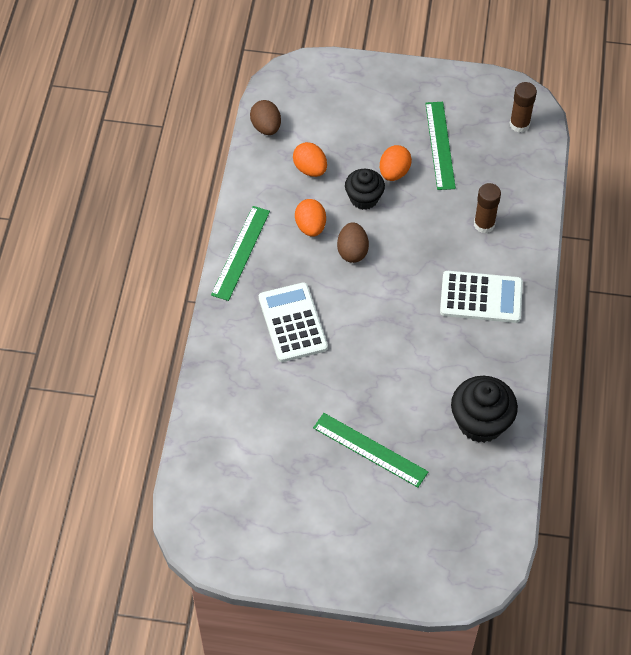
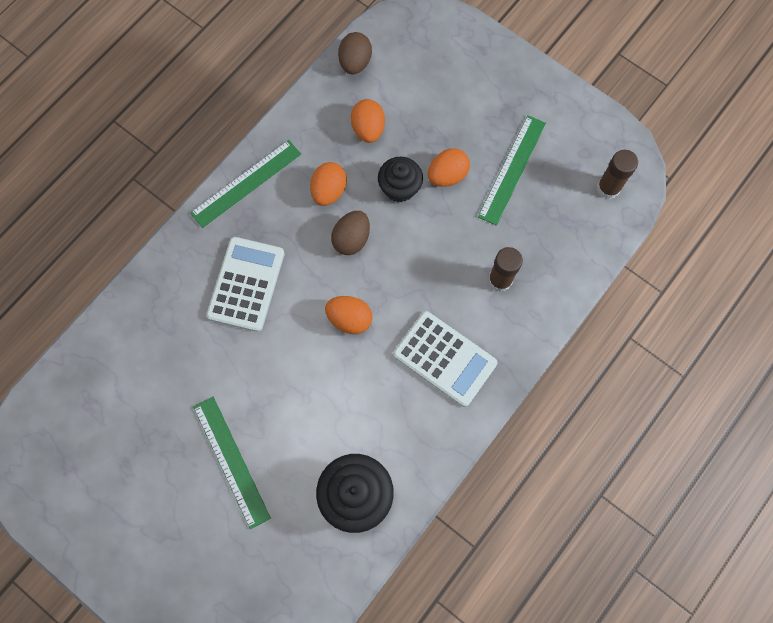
camera: 30 degrees right, 15 degrees up
(390, 307) = (349, 319): none -> orange egg

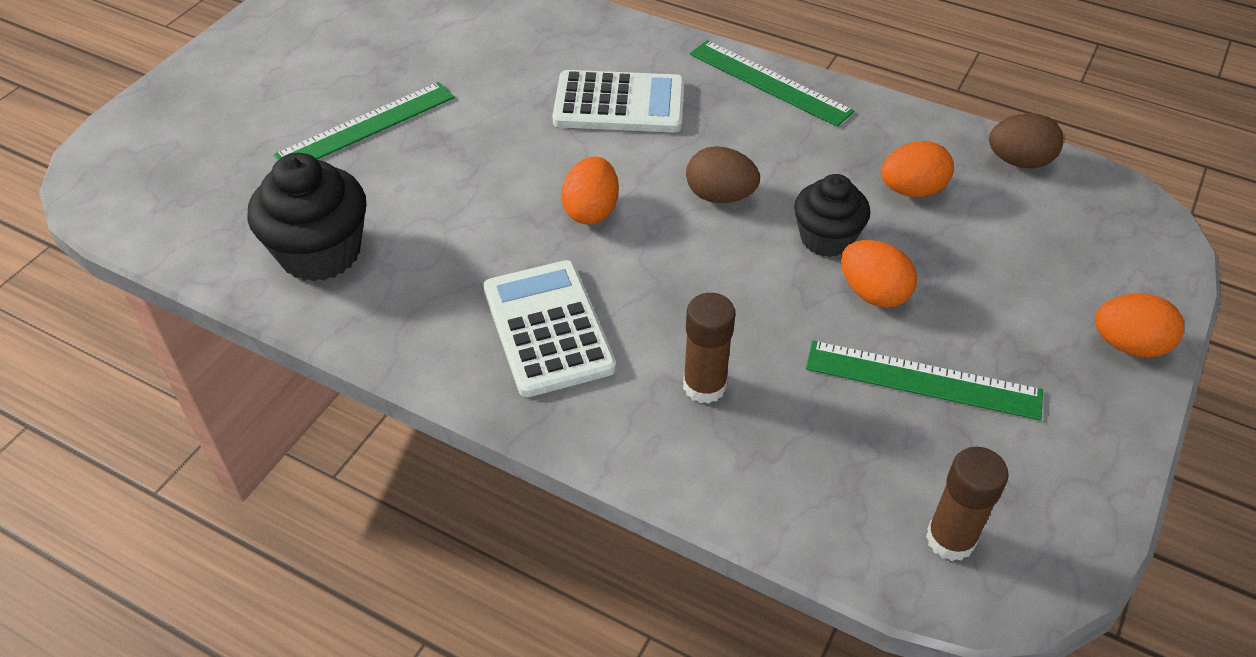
camera: 80 degrees right, 25 degrees down
(329, 191) = (789, 162): orange egg -> orange egg (1128, 345)
(445, 358) = (547, 328): white calculator -> white calculator turned 135 degrees clockwise

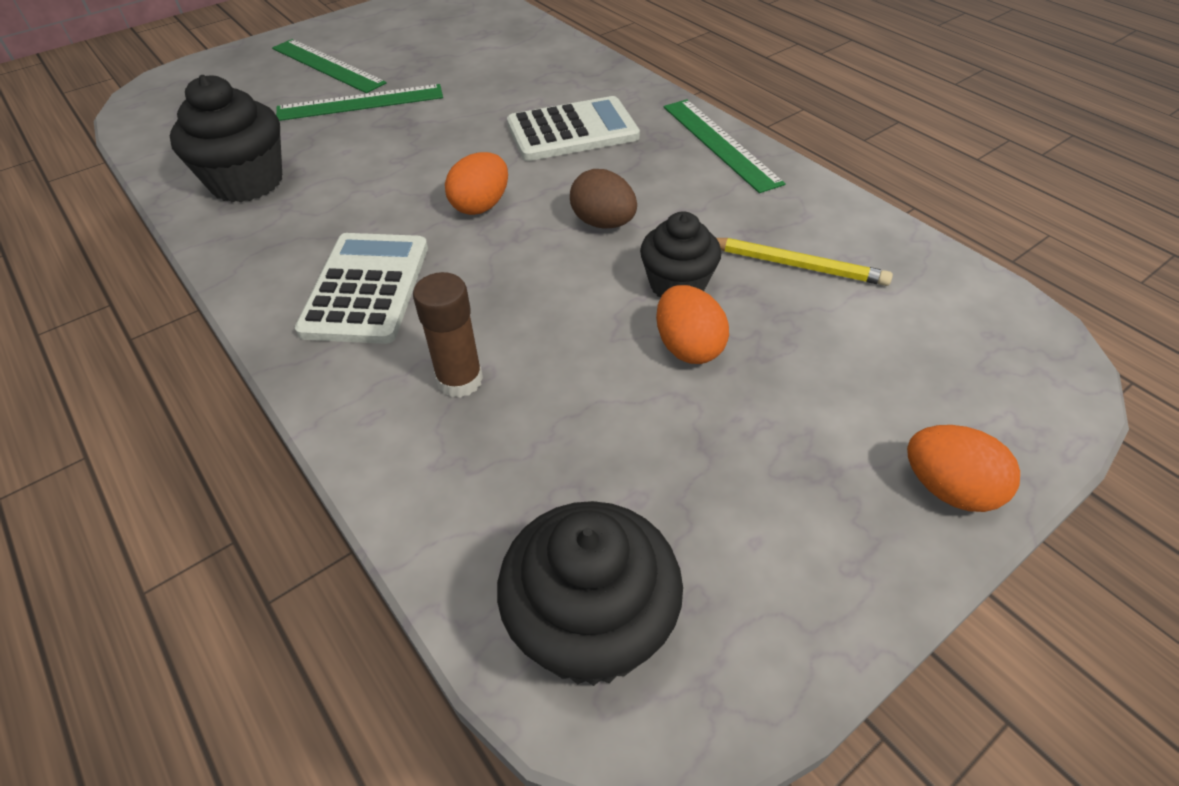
camera: 25 degrees right, 0 degrees up
(619, 103) = (572, 131): white calculator -> white calculator turned 45 degrees counterclockwise
(912, 190) = (796, 265): orange egg -> yellow pencil
(923, 380) = (681, 446): green ruler -> green ruler (327, 65)
(950, 539) = (591, 626): brown glue stick -> black cupcake
(1019, 161) = (933, 268): brown egg -> none

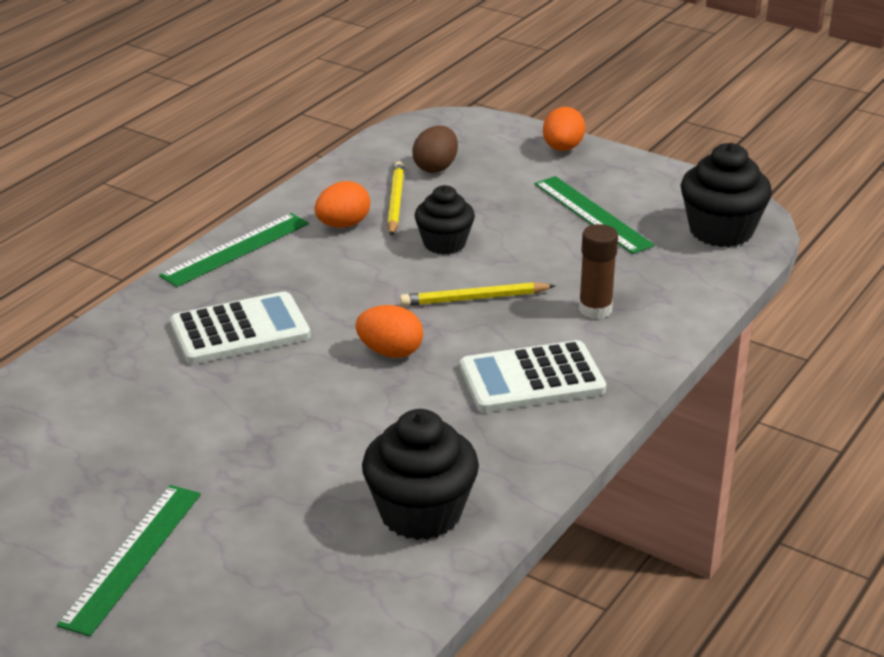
camera: 110 degrees left, 15 degrees down
(360, 103) = (225, 491): green ruler -> green ruler (592, 214)
(543, 282) = (473, 298): none -> yellow pencil
(572, 131) = (240, 330): white calculator -> white calculator turned 105 degrees clockwise
(603, 223) = (384, 286): brown egg -> brown egg (435, 167)
(688, 347) = (506, 231): orange egg -> orange egg (343, 225)

